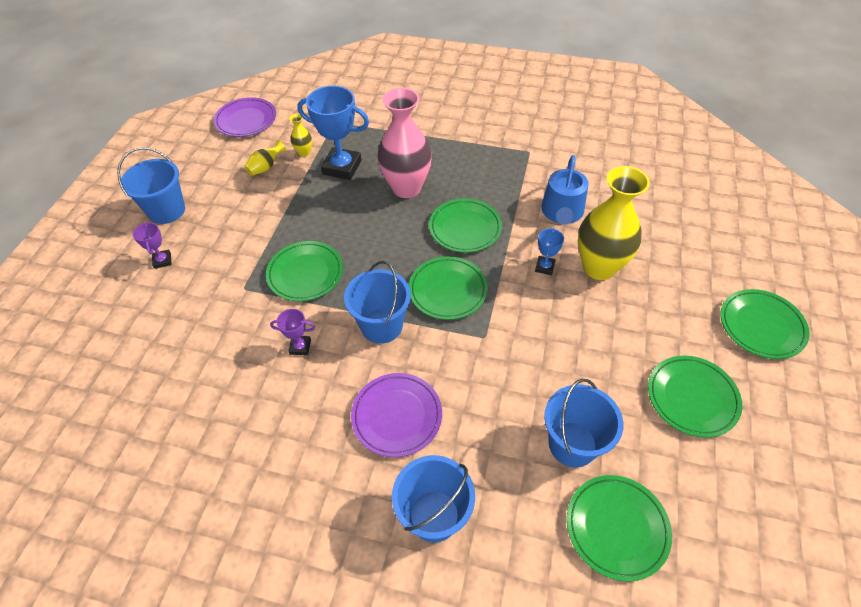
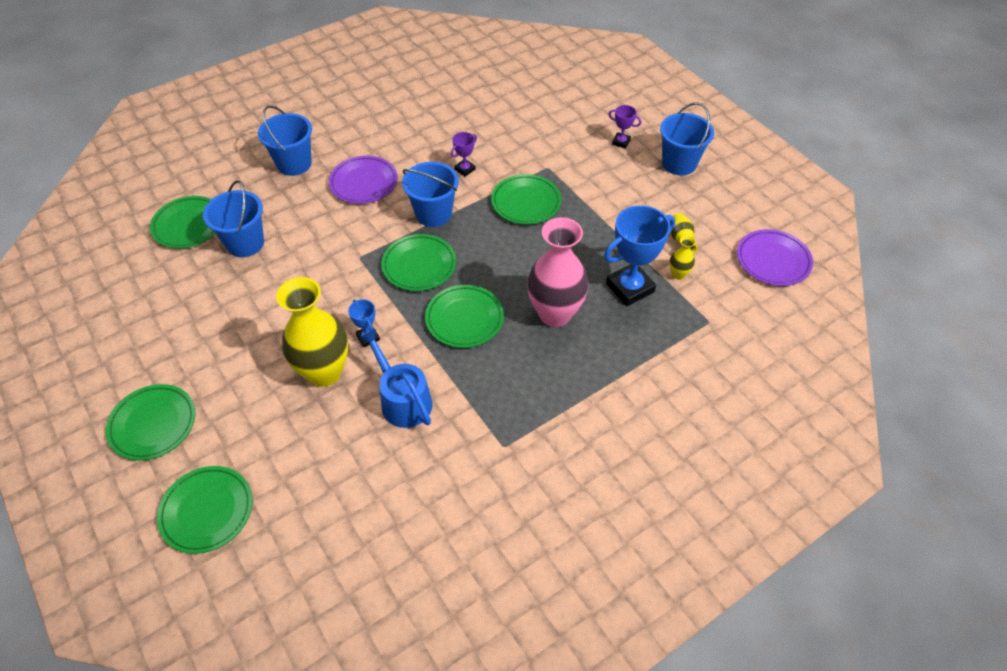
camera: 130 degrees right, 0 degrees up
(692, 398) = (182, 325): green plate -> green plate (207, 511)

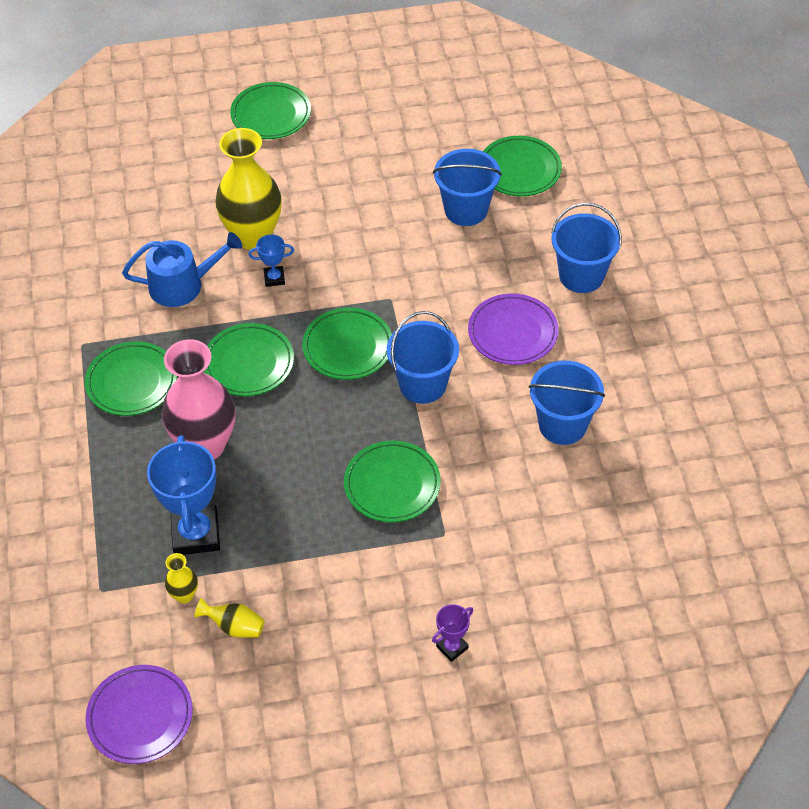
camera: 115 degrees right, 0 degrees up
(207, 511) = (161, 135): green plate -> green plate (132, 382)
(465, 169) = (486, 441): purple trophy -> none
(679, 163) = (371, 701): blue bucket -> blue bucket (562, 425)

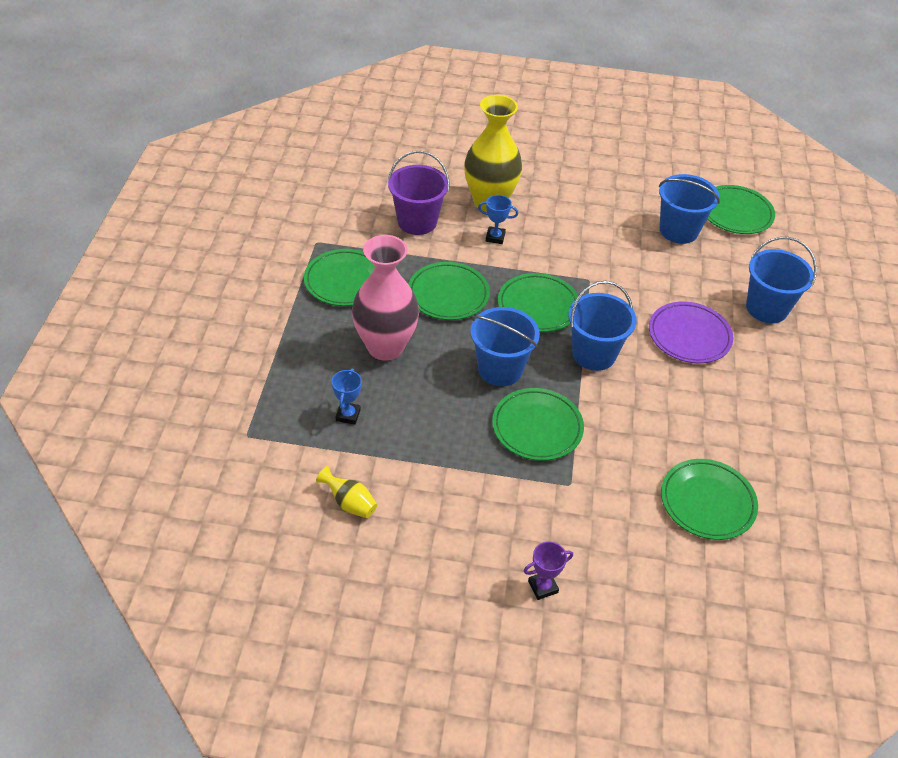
camera: 15 degrees right, 5 degrees down
(140, 716) = (233, 553): purple plate -> none
(183, 285) = (417, 222): blue watering can -> purple bucket
(184, 595) = (317, 462): yellow vase -> none
(196, 534) = (348, 415): blue trophy -> blue trophy, size x0.48
(271, 114) = (538, 121): green plate -> green plate (707, 502)
(562, 425) = (712, 424): blue bucket -> blue bucket (500, 369)

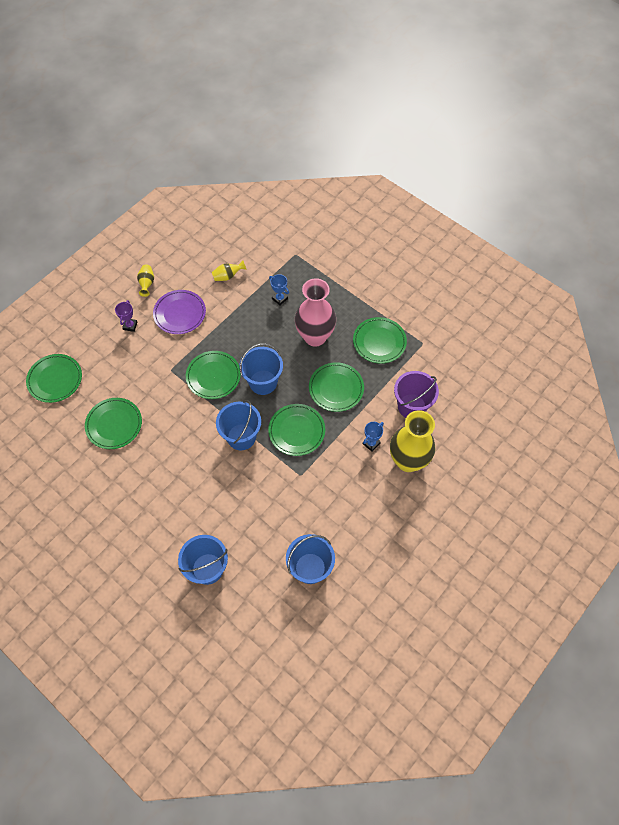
camera: 125 degrees right, 15 degrees up
(445, 615) = (147, 283): none -> yellow vase
(689, 336) = (219, 501): purple plate -> purple plate (180, 314)
(736, 213) = (303, 626): green plate -> green plate (55, 379)

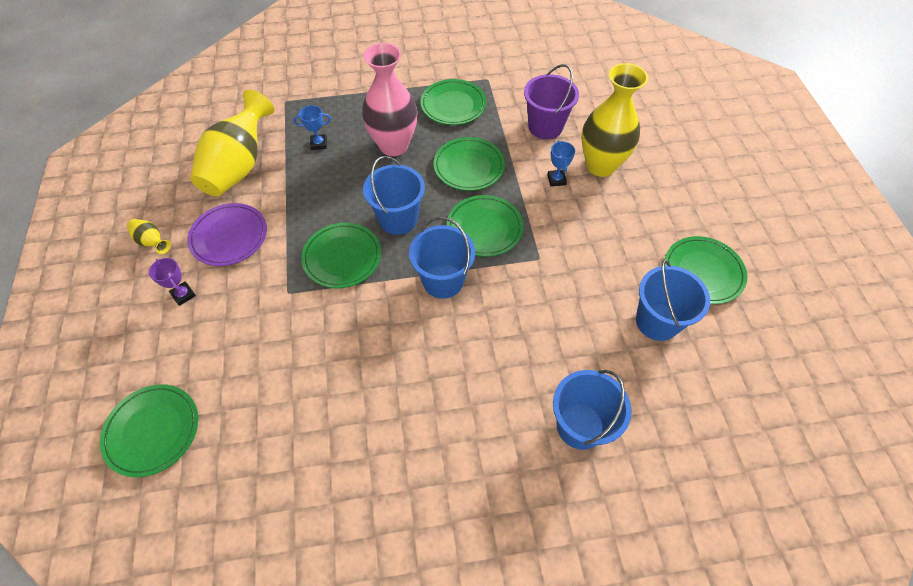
camera: 50 degrees left, 5 degrees down
(114, 424) = (293, 402): green plate -> green plate (703, 272)
(228, 276) = (239, 166): yellow vase -> yellow vase, size x2.33

